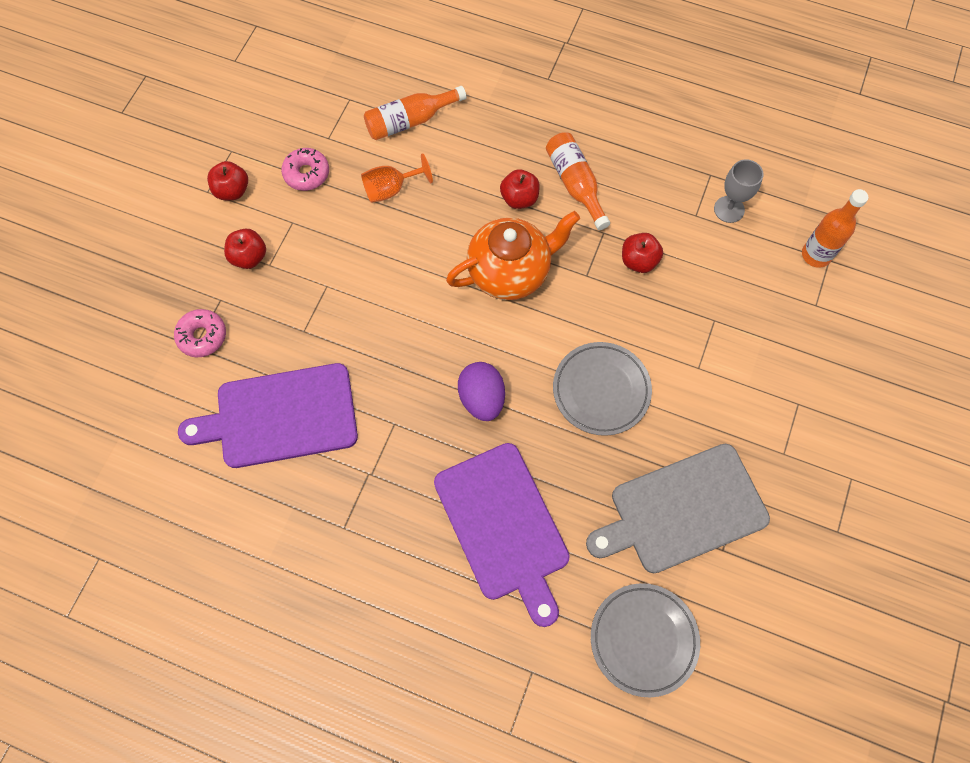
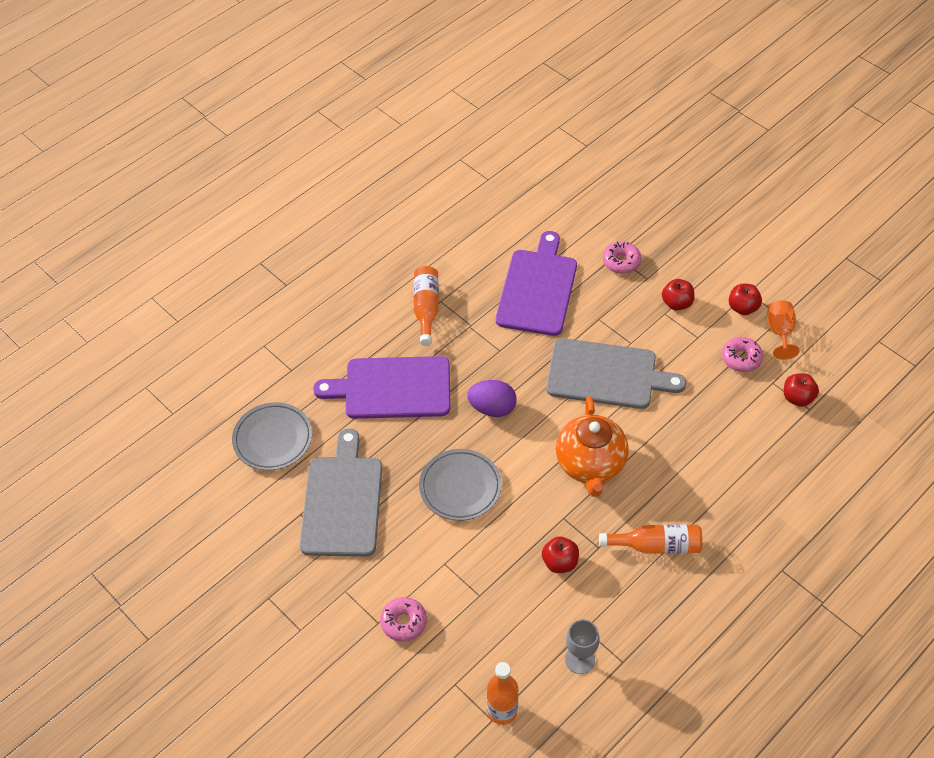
camera: 115 degrees right, 15 degrees down
(383, 296) = (606, 374): none -> grey cutting board
(390, 189) = (703, 409): orange goblet -> orange goblet (779, 332)
(410, 121) = (770, 445): orange bottle -> orange bottle (426, 309)
(519, 198) = (658, 497): red apple -> red apple (797, 398)
(783, 379) = (403, 622): none -> pink donut

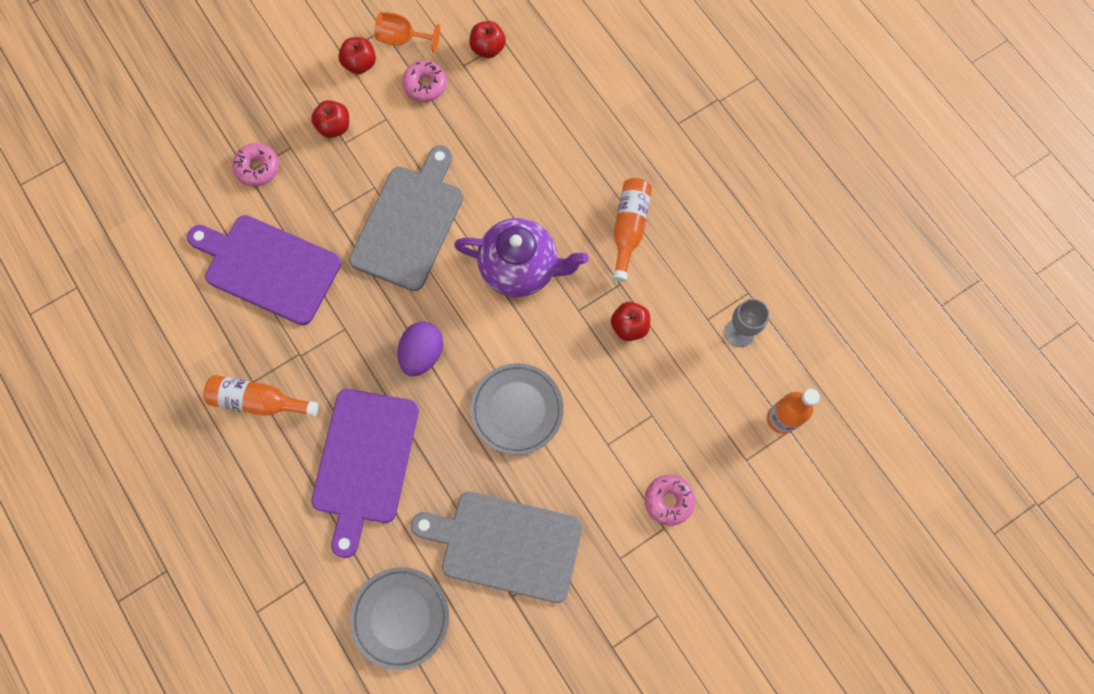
camera: 80 degrees left, 20 degrees up
(590, 465) = (520, 268): orange teapot -> purple teapot

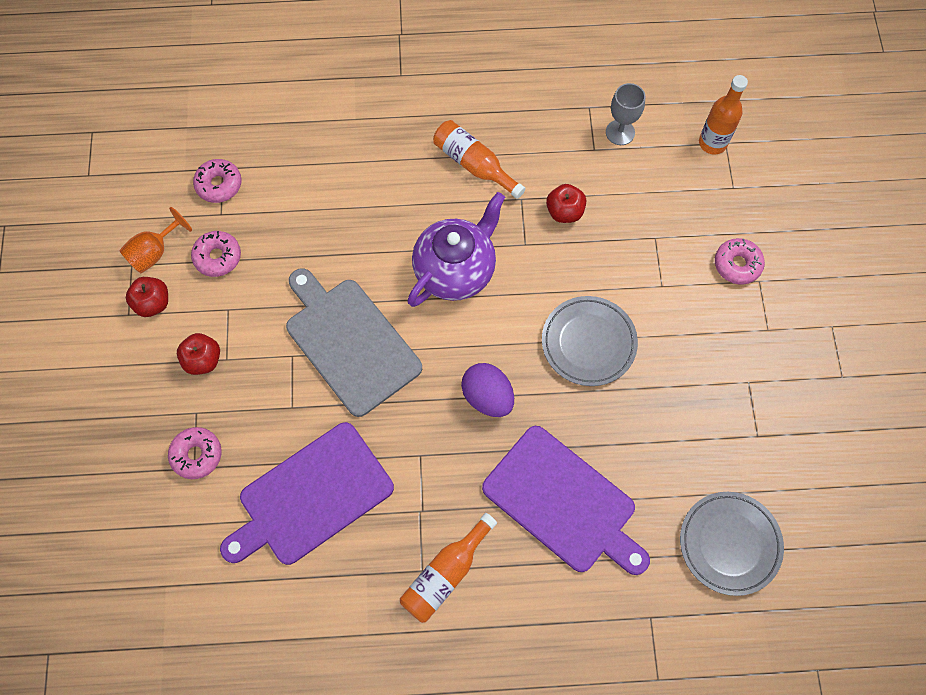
camera: 60 degrees left, 5 degrees down
(488, 48) = (219, 184): red apple -> pink donut
(505, 545) = (708, 417): grey cutting board -> none

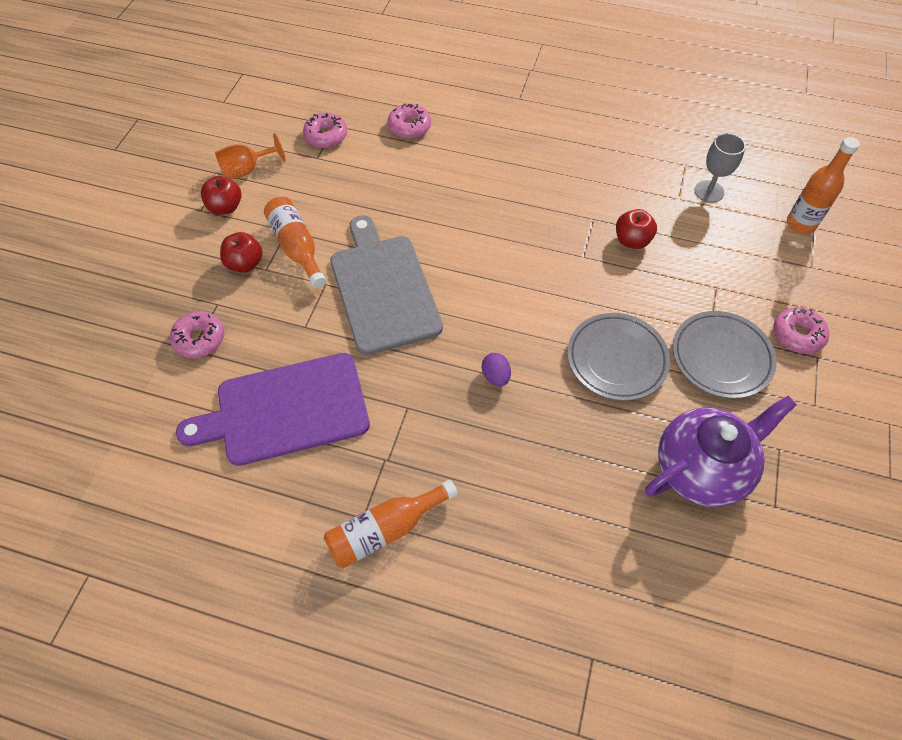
camera: 20 degrees right, 10 degrees down
(217, 257) = (298, 188): pink donut -> pink donut (409, 127)
(455, 270) = (508, 259): purple teapot -> purple teapot (701, 469)
(474, 164) = (559, 180): orange bottle -> orange bottle (297, 247)
(487, 397) = (495, 376): purple egg -> purple egg, size x0.58
(563, 502) = (537, 502): purple cutting board -> none
(729, 544) = (710, 610): grey plate -> grey plate (721, 357)

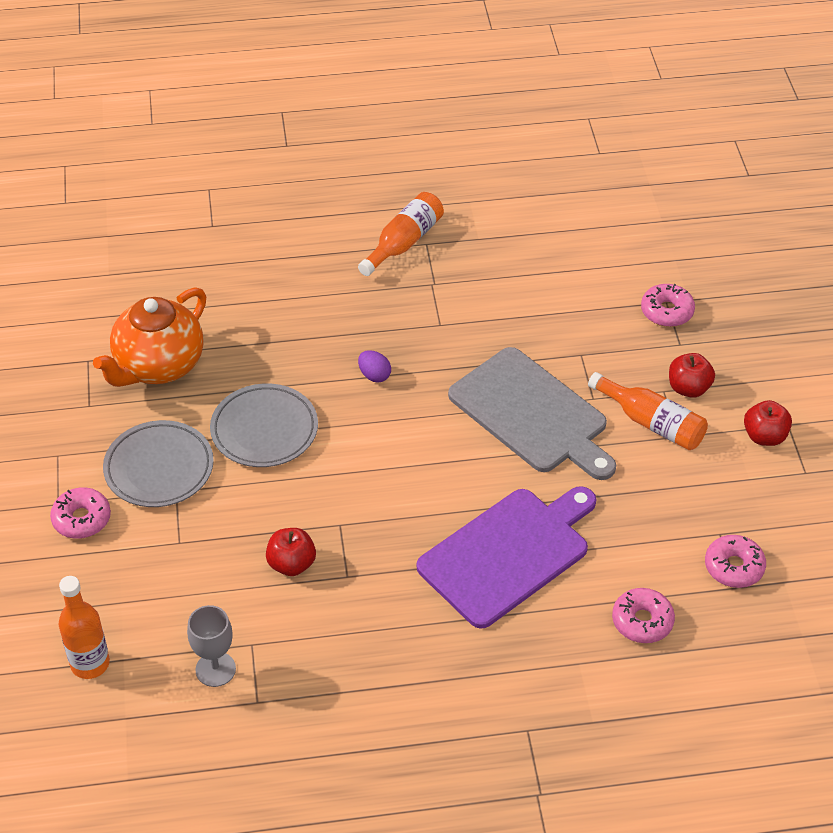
camera: 155 degrees right, 10 degrees down
(246, 170) = (784, 487): orange goblet -> none
(286, 410) = (543, 287): purple cutting board -> purple cutting board (508, 553)
(701, 469) = (158, 366): purple teapot -> orange teapot

